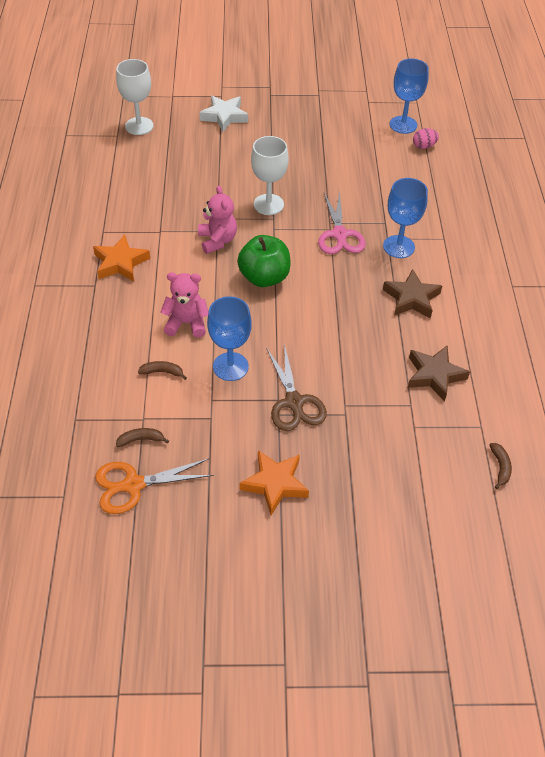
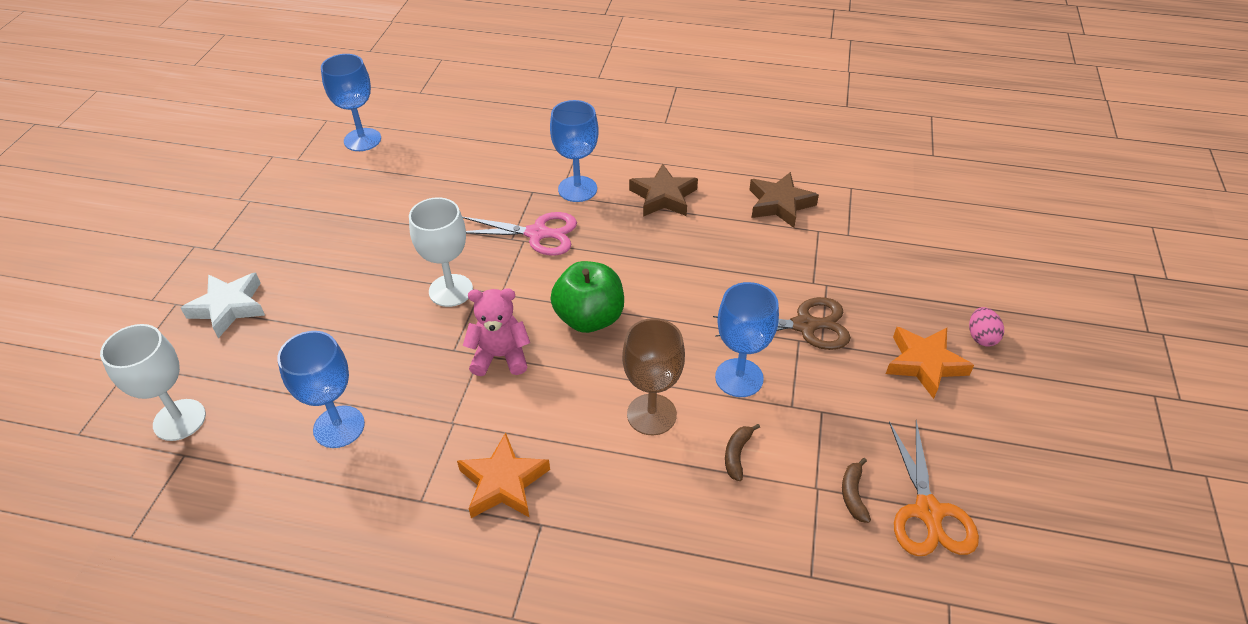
camera: 75 degrees left, 5 degrees down
(147, 186) = (339, 427): none -> blue goblet
(186, 323) = (651, 414): pink teddy bear -> brown goblet
(424, 146) = (412, 132): pink egg -> pink egg (981, 337)
(500, 467) = (902, 187): brown banana -> none

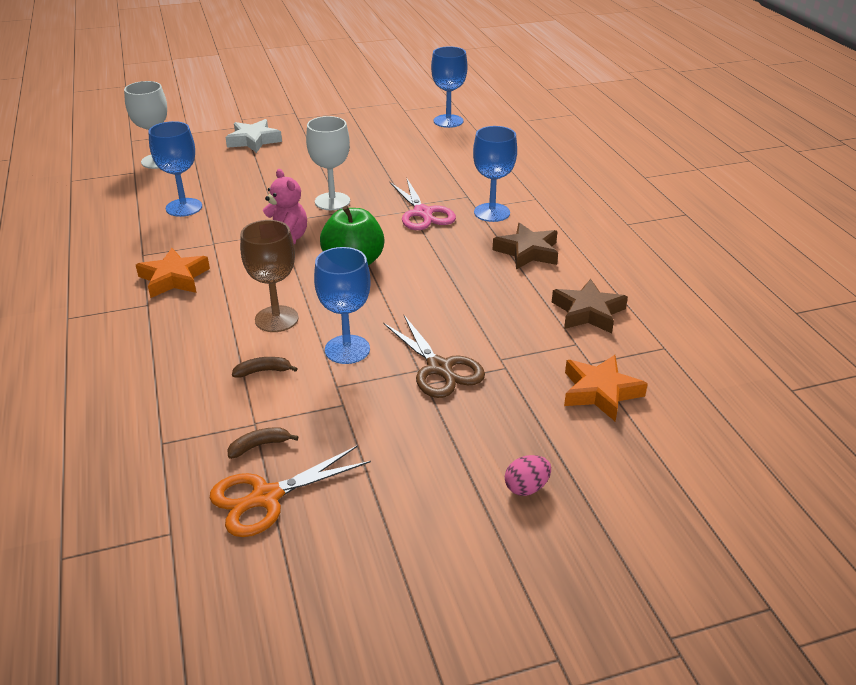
camera: 60 degrees right, 10 degrees down
(924, 364) = (452, 455): orange star -> orange star (600, 392)

